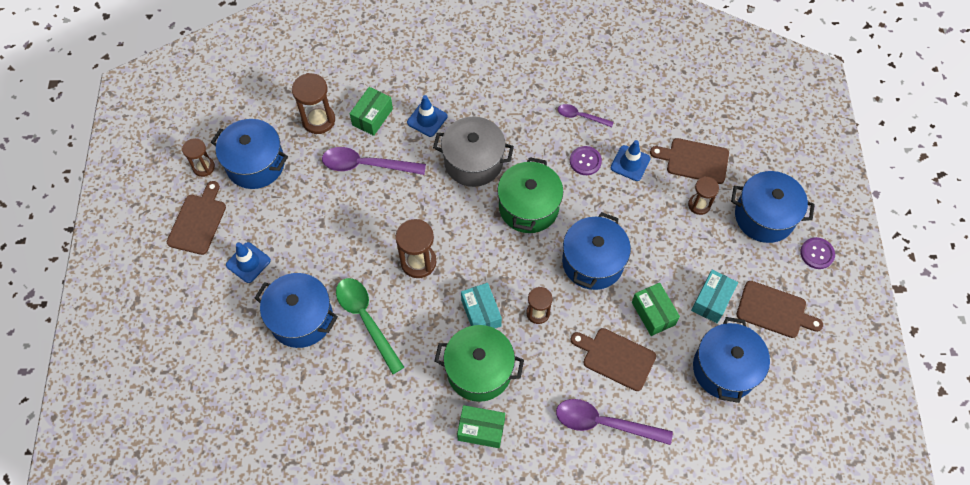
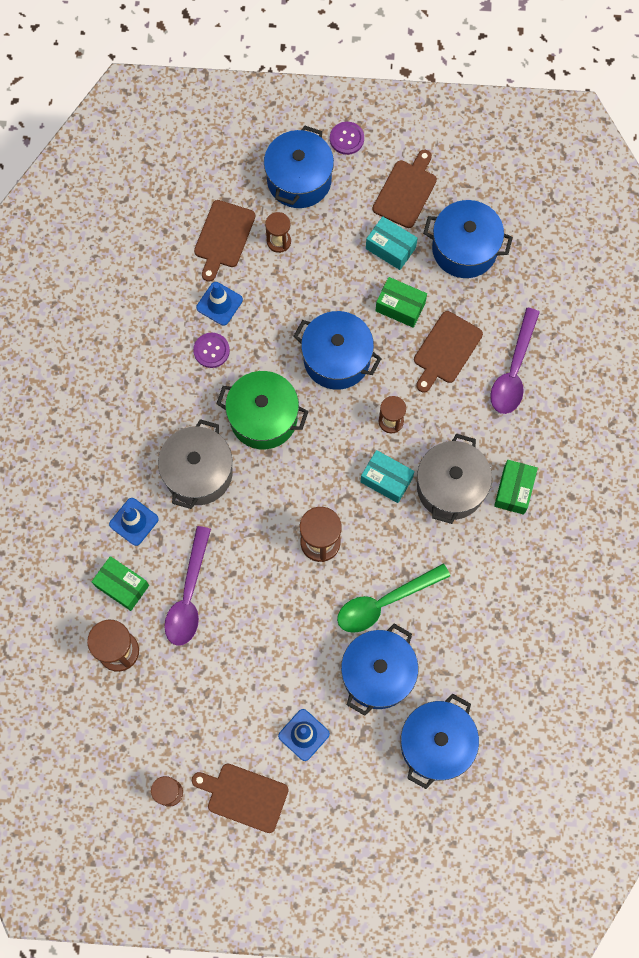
camera: 85 degrees left, 10 degrees up
(255, 164) = (172, 728): blue pot -> blue pot (436, 743)
(479, 370) = (451, 487): green pot -> grey pot
(481, 313) = (386, 480): turquoise box -> turquoise box turned 45 degrees clockwise
(580, 116) = (151, 348): purple spoon -> none
(653, 313) = (400, 307): green box -> green box turned 45 degrees clockwise

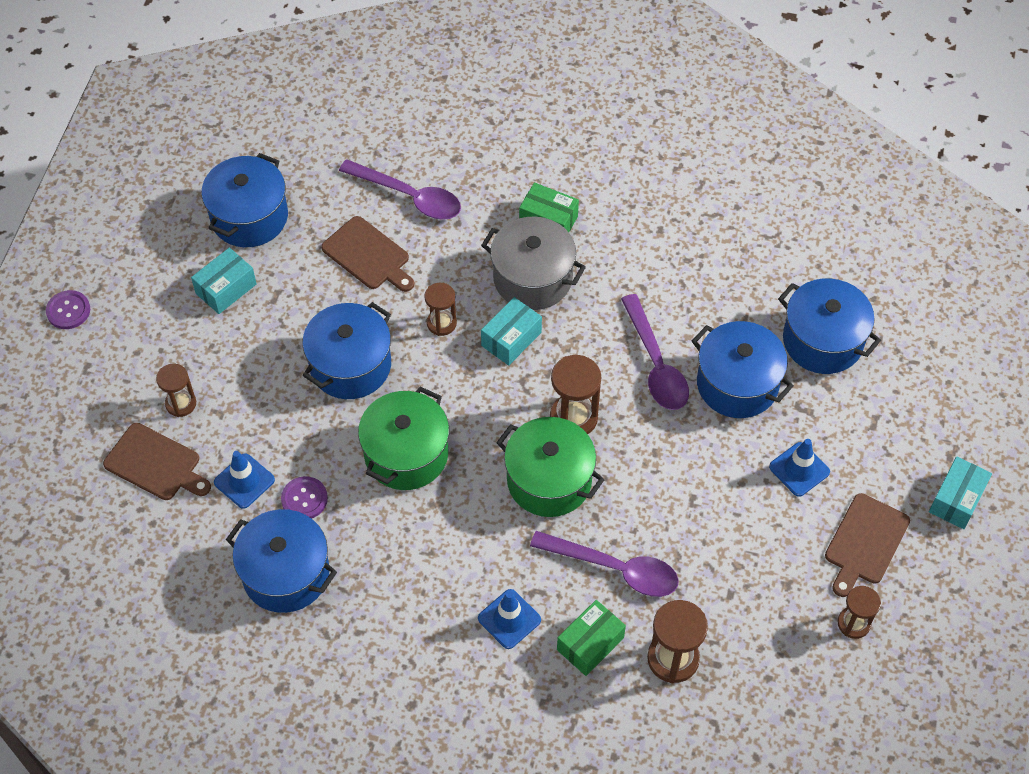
camera: 80 degrees left, 15 degrees down
(198, 473) = (460, 536): grey pot -> none
(259, 532) = (549, 480): none -> green pot
(297, 873) = (956, 500): none -> turquoise box
(299, 180) = (105, 369): blue pot -> blue pot (286, 573)
(385, 602) = (655, 364): green spoon -> purple spoon
(400, 307) = (303, 291): green box -> none
(406, 191) = (158, 261): brown cutting board -> none

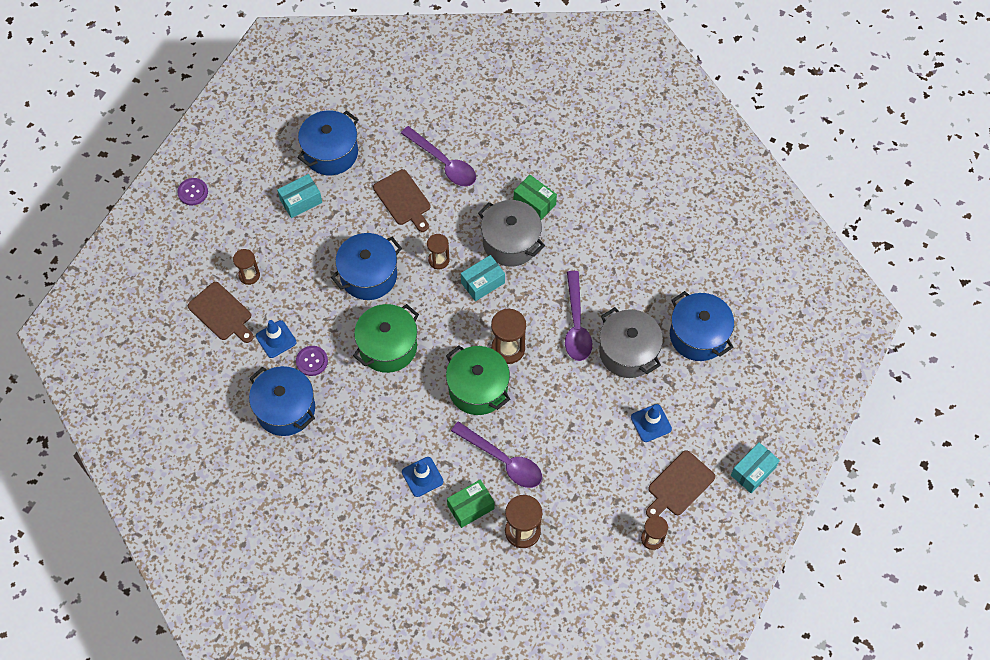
camera: 15 degrees right, 5 degrees up
(737, 384) = (628, 352): blue pot -> grey pot

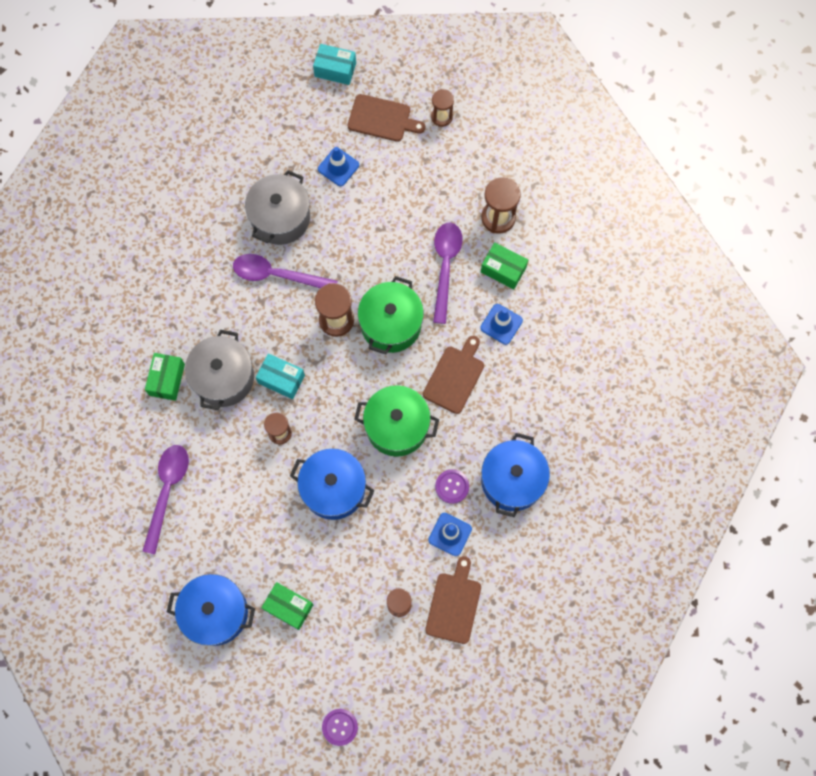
camera: 120 degrees left, 10 degrees up
(301, 201) = (288, 607): turquoise box -> green box
(403, 200) = (231, 506): brown cutting board -> brown cutting board (455, 377)
(576, 324) = (277, 275): purple spoon -> purple spoon turned 135 degrees counterclockwise
(698, 335) = (230, 169): blue pot -> none

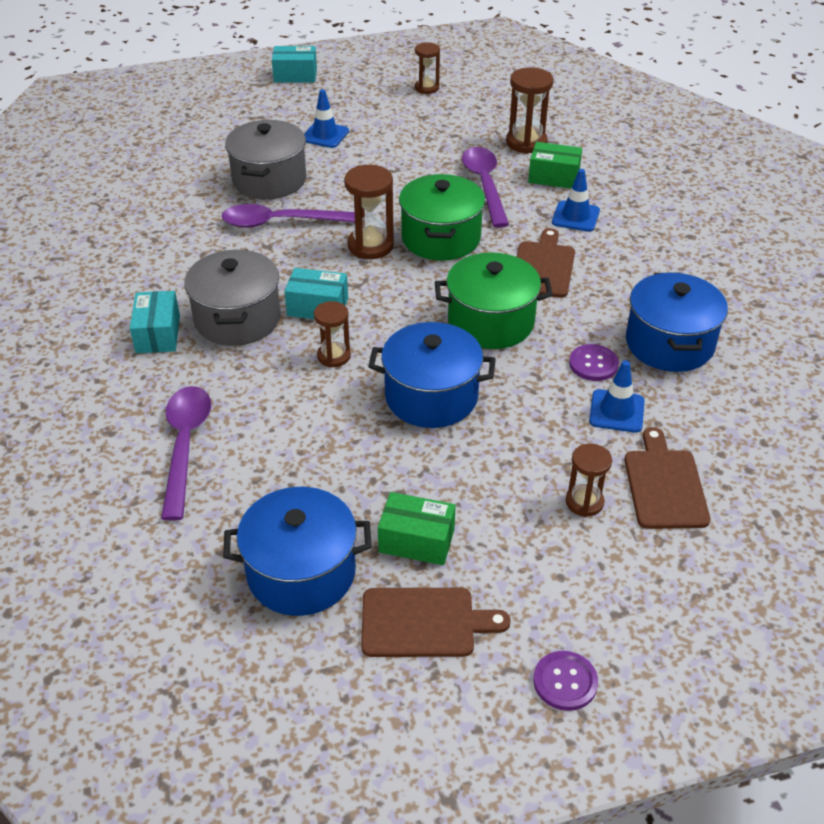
camera: 15 degrees left, 30 degrees down
(167, 379) = (158, 334): green box -> turquoise box
(382, 119) = (361, 98): brown cutting board -> brown cutting board (424, 623)

